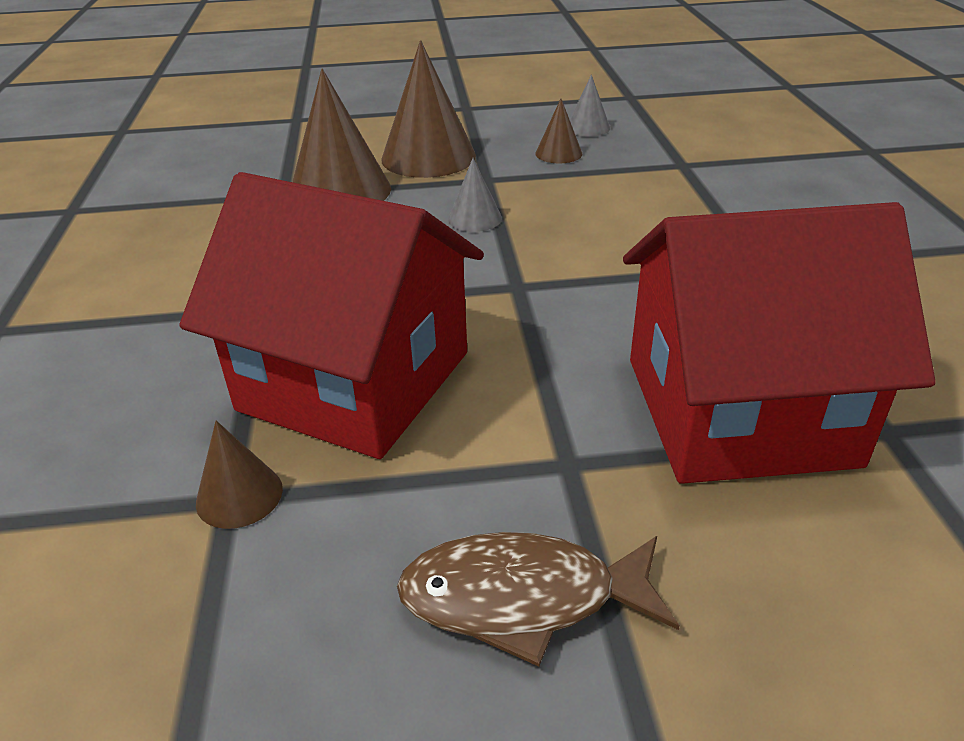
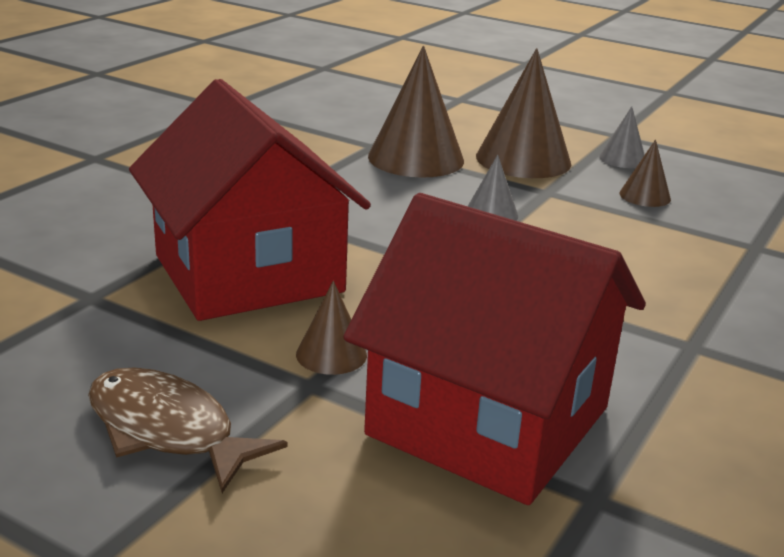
camera: 35 degrees right, 10 degrees down
(239, 495) = (97, 298): brown cone -> brown cone (331, 354)
(588, 127) = (709, 187): grey cone -> grey cone (622, 159)

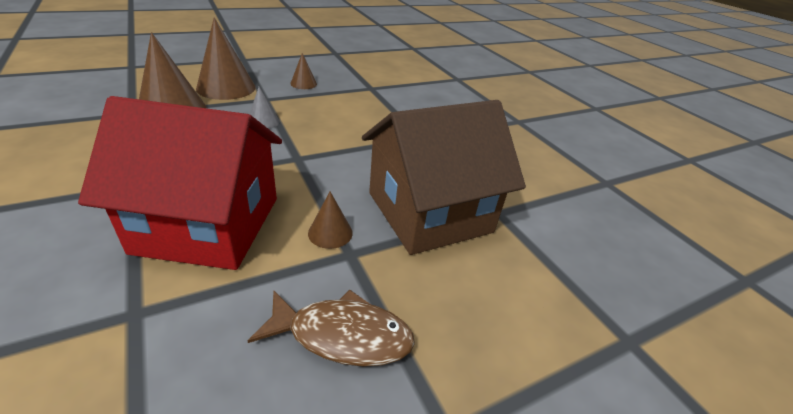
camera: 60 degrees left, 10 degrees up
(167, 431) = (342, 335): brown fish -> brown fish turned 150 degrees counterclockwise
(489, 421) = (429, 212): red house -> brown house
(622, 159) = (266, 70): grey cone -> none

